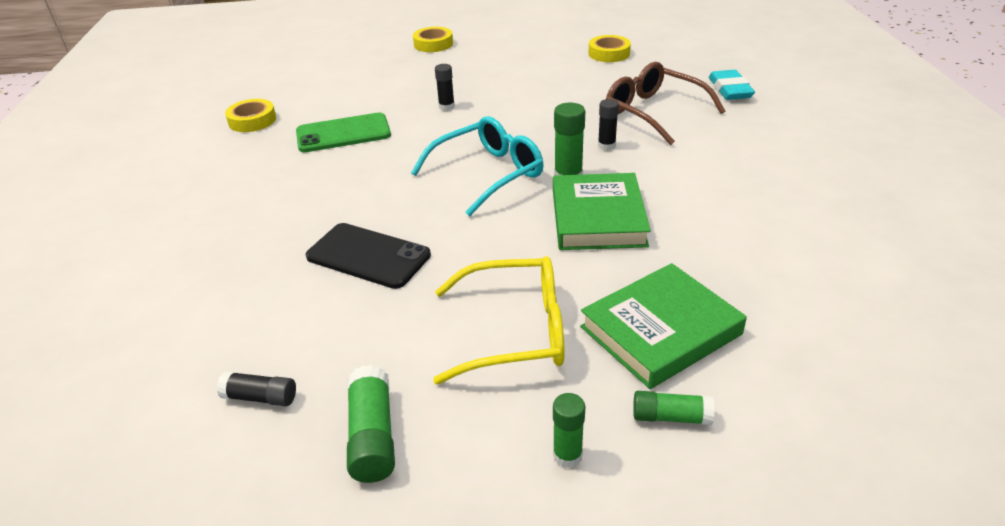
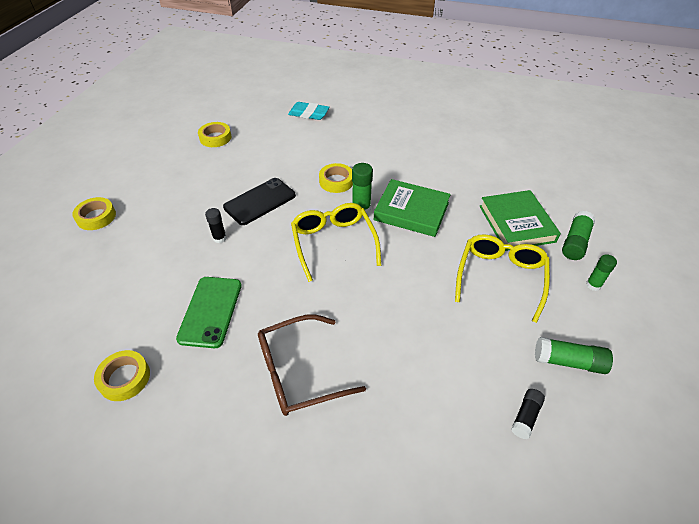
camera: 70 degrees left, 10 degrees up
(368, 256) = (398, 329): black phone -> black phone (260, 201)
(488, 174) = (333, 243): turquoise glasses -> yellow glasses
(606, 146) = (336, 181): black glue stick -> yellow tape
(653, 112) = (311, 149): brown glasses -> brown glasses (299, 372)
(671, 417) = (575, 242): green glue stick -> green glue stick, size x1.50

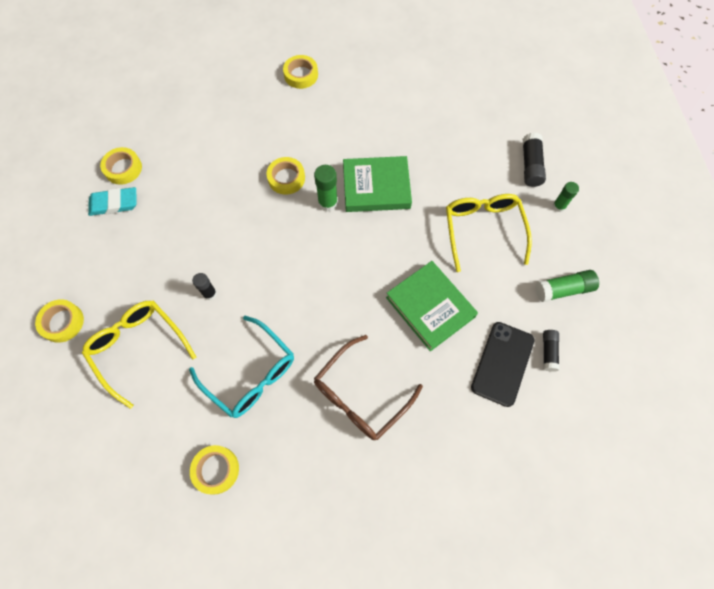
camera: 25 degrees left, 20 degrees up
(210, 311) = (251, 374): green phone -> turquoise glasses
(260, 201) = (223, 234): black phone -> black phone (502, 363)
(309, 114) = (208, 95): turquoise eraser -> turquoise eraser (114, 203)
(333, 243) = (322, 253): yellow glasses -> yellow glasses (138, 348)
(390, 121) = (301, 75): none -> yellow tape
(516, 223) = (475, 164): green book -> green book (430, 307)
(575, 242) = (530, 165): green glue stick -> black glue stick

